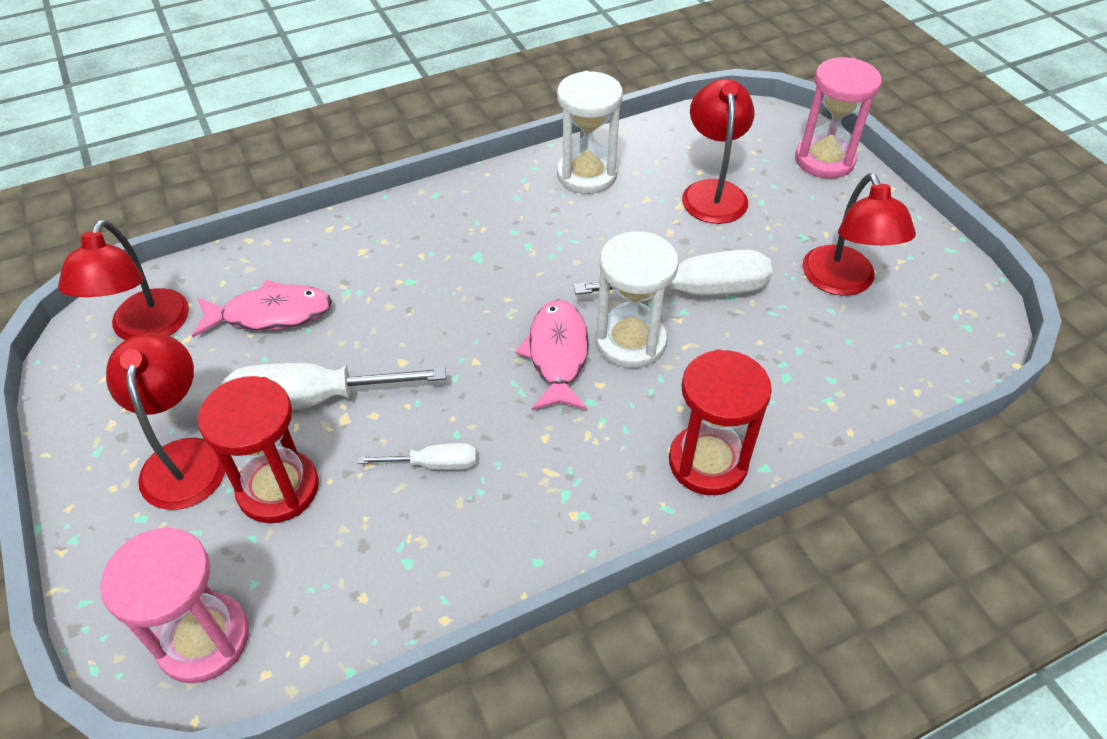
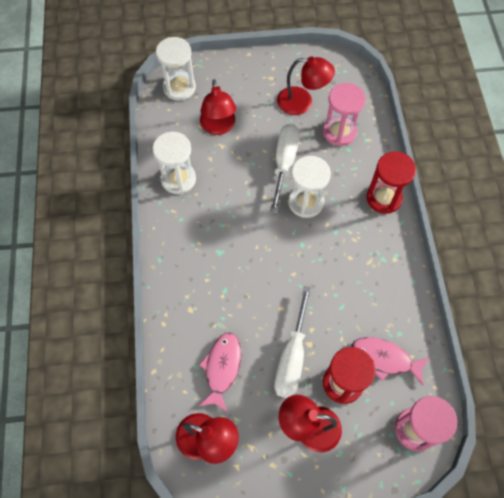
camera: 70 degrees left, 15 degrees up
(434, 464) = (350, 309): white screwdriver -> none
(557, 354) = (302, 236): pink fish -> pink fish (384, 359)
(713, 192) = (218, 127): red lamp -> red lamp turned 120 degrees counterclockwise
(757, 130) = (179, 87): none -> white hourglass
(824, 160) = (217, 70): pink hourglass -> pink hourglass (339, 132)

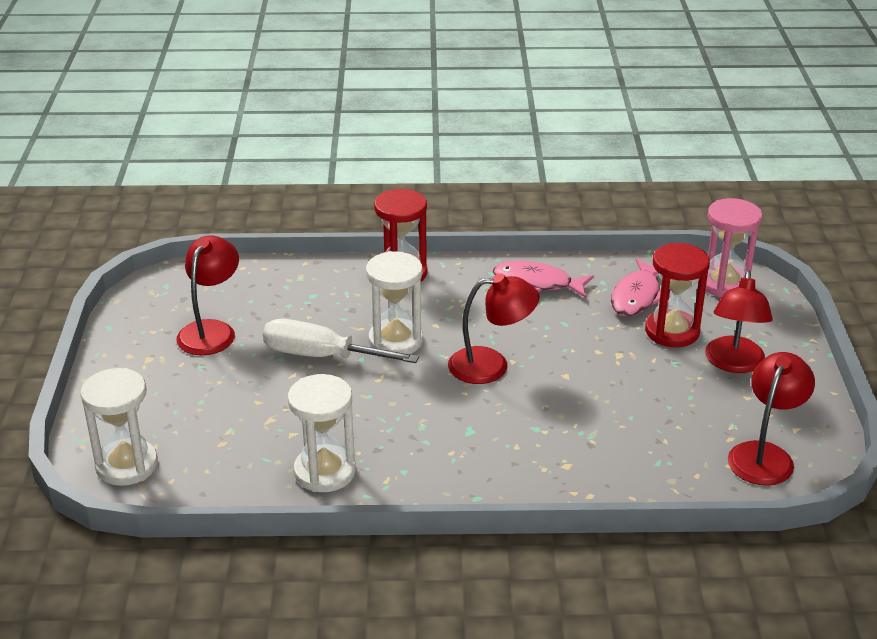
camera: 85 degrees left, 30 degrees down
(218, 127) = (231, 421): red lamp -> red lamp (491, 365)
(222, 368) = (658, 436): pink fish -> pink fish (537, 283)
(292, 357) = (639, 371): white screwdriver -> none
(339, 132) = (279, 300): pink hourglass -> none

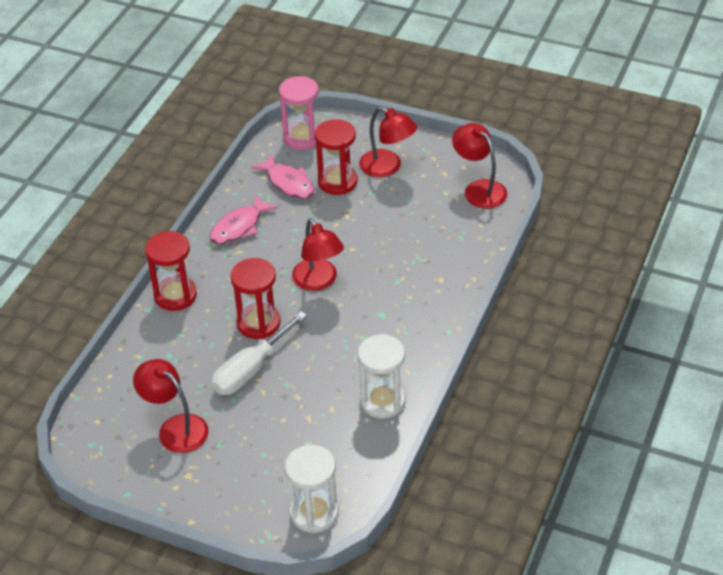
camera: 65 degrees left, 10 degrees up
(395, 341) = (258, 323): white hourglass -> red hourglass
(491, 365) = (318, 281): red lamp -> red lamp turned 135 degrees clockwise

